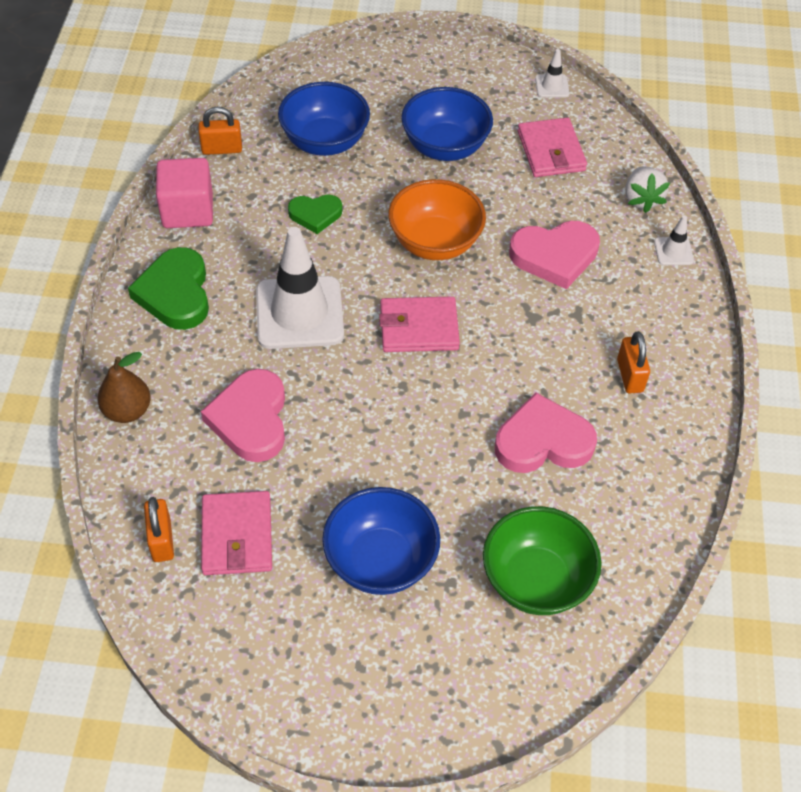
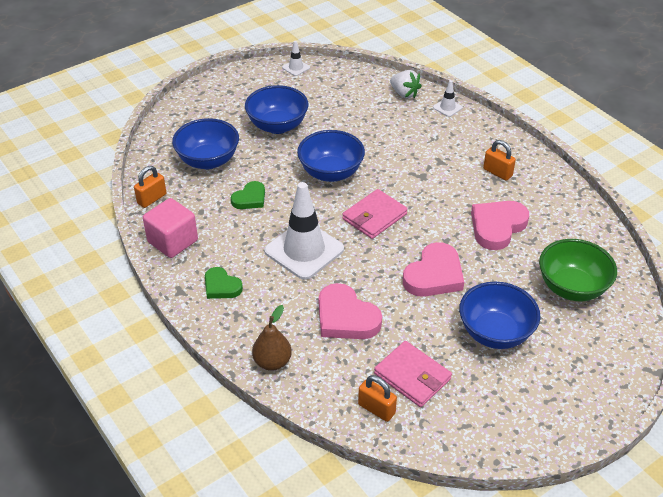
camera: 40 degrees left, 10 degrees down
(175, 293) = (221, 286): green heart -> green heart, size x0.61
(435, 242) = (331, 173): orange bowl -> blue bowl
(551, 151) = (334, 97): pink wallet -> none
(555, 256) = (397, 143): pink heart -> pink heart (434, 275)

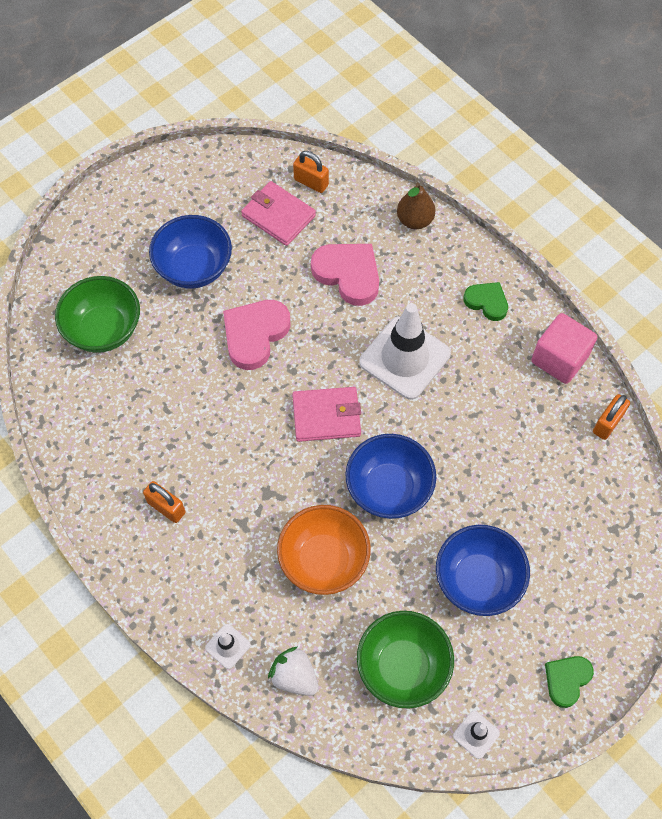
camera: 175 degrees right, 20 degrees up
(208, 161) = (557, 498): blue bowl -> none
(250, 198) = (485, 434): green heart -> green heart (567, 680)
(335, 94) = (403, 667): none -> green bowl
(374, 216) = (326, 416): pink wallet -> pink wallet turned 45 degrees clockwise
(382, 140) = (324, 560): none -> orange bowl
(497, 226) = (177, 411): pink heart -> none

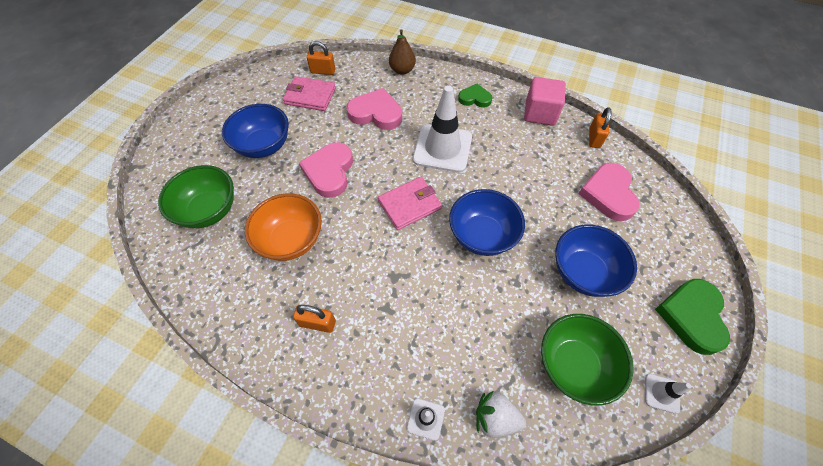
camera: 25 degrees left, 5 degrees down
(324, 560) = (465, 308): orange bowl -> orange bowl (291, 240)
(567, 680) = (691, 316): green heart -> green heart, size x1.64
(573, 503) = (608, 194): none -> pink heart

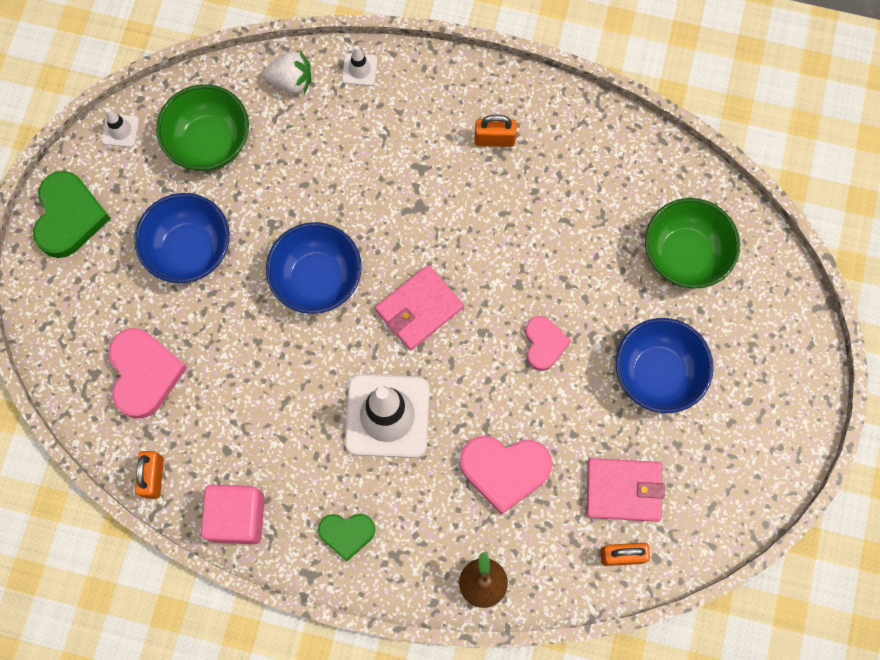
camera: 170 degrees right, 15 degrees up
(291, 240) = (560, 232): orange bowl -> none
(329, 172) = (544, 344): pink heart -> pink heart, size x0.61

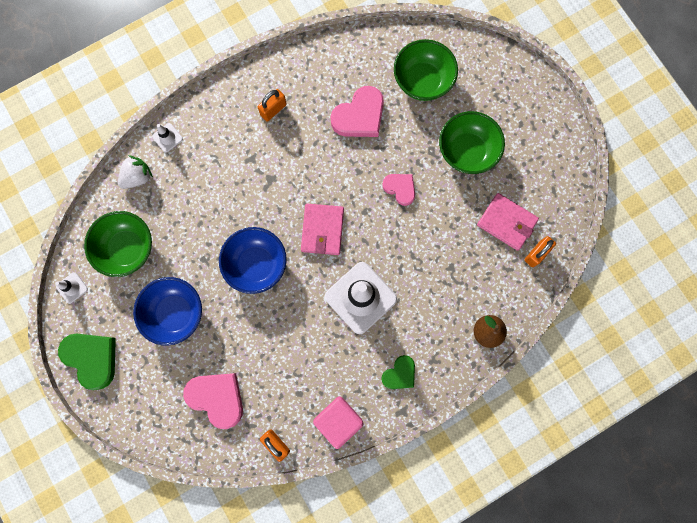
camera: 45 degrees left, 5 degrees up
(504, 470) = (443, 268): pink heart -> pink heart (359, 116)
(623, 490) = (506, 222): pink wallet -> pink wallet turned 75 degrees clockwise
(657, 374) = (467, 151): blue bowl -> green bowl

